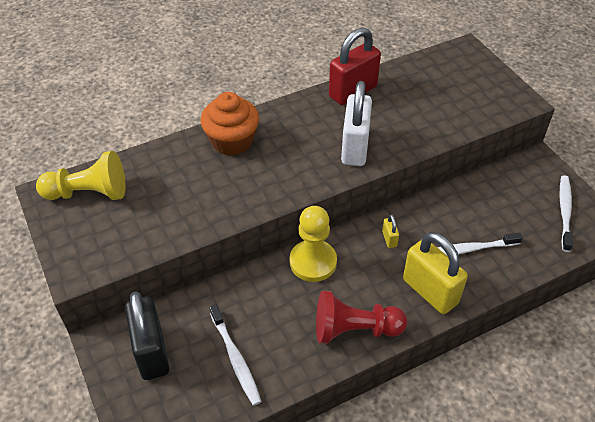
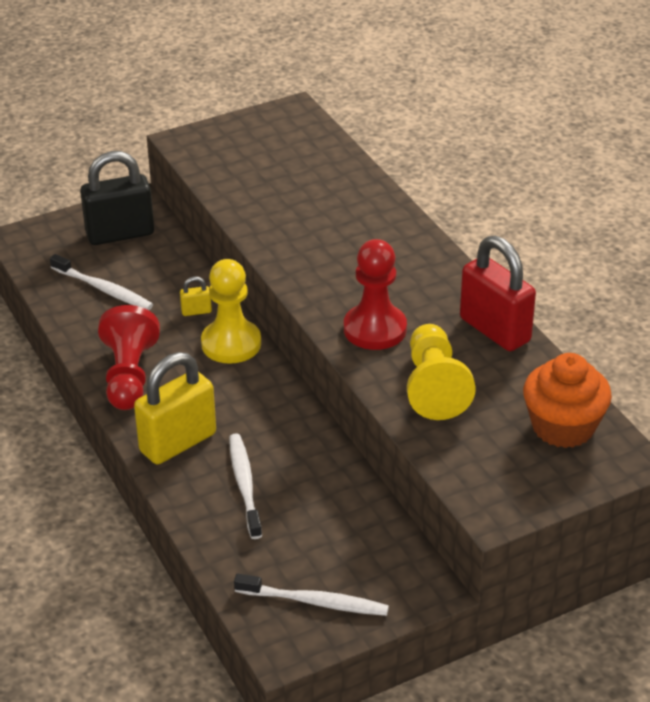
camera: 90 degrees right, 10 degrees down
(88, 193) = (293, 135): yellow pawn -> yellow pawn (434, 387)
(232, 141) = (382, 227): orange cupcake -> orange cupcake (563, 427)
(235, 359) = (103, 289): white toothbrush -> white toothbrush turned 120 degrees counterclockwise
(355, 148) = (375, 329): white padlock -> red pawn
(389, 239) = (266, 411): yellow padlock -> yellow padlock (196, 311)

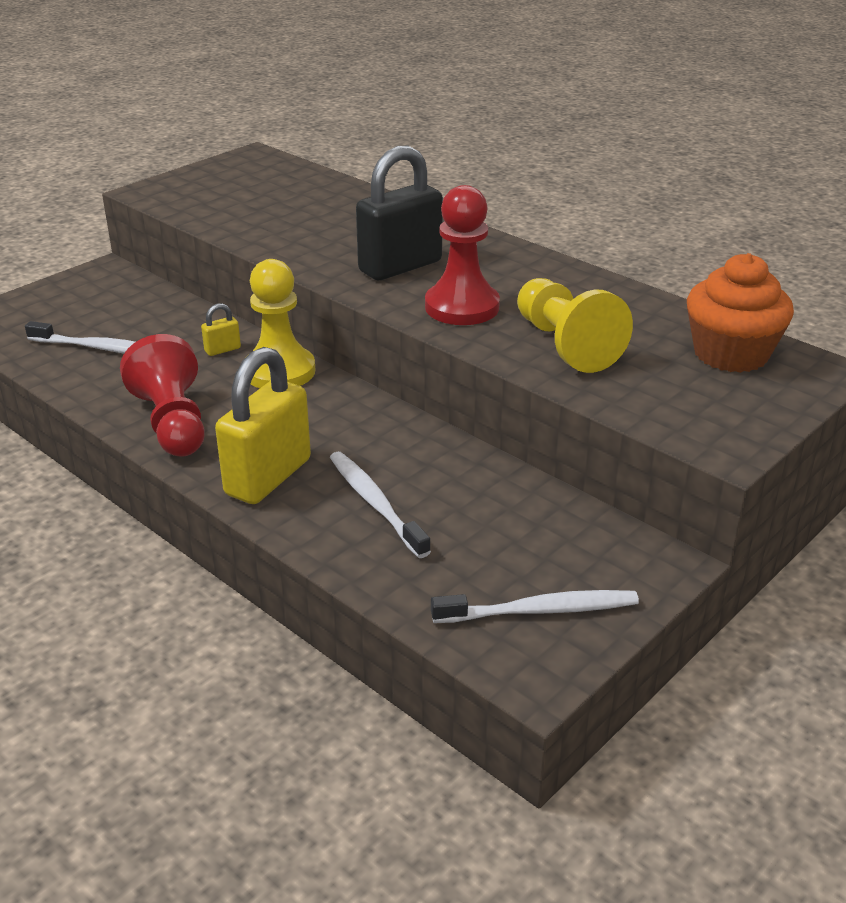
camera: 20 degrees left, 5 degrees down
(120, 234) = (98, 298): black padlock -> black padlock (400, 266)
(495, 330) = (590, 286): red padlock -> none

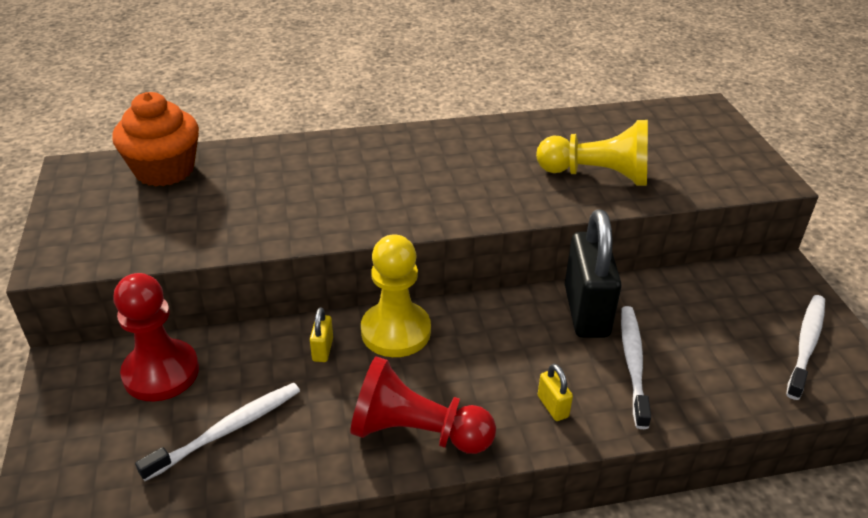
camera: 55 degrees left, 5 degrees up
(268, 477) = (552, 406): yellow padlock -> yellow padlock, size x0.42
(375, 503) = (633, 363): white toothbrush -> white toothbrush turned 90 degrees clockwise
(400, 266) = (402, 188): black padlock -> black padlock (586, 311)
(462, 307) = (499, 190): red pawn -> red pawn (161, 372)
(730, 354) = (663, 125): orange cupcake -> orange cupcake (164, 170)

